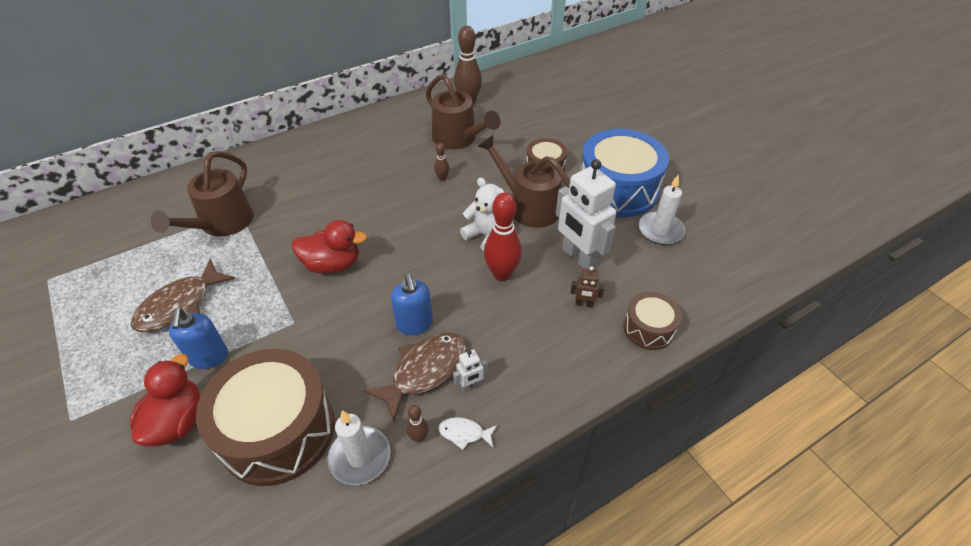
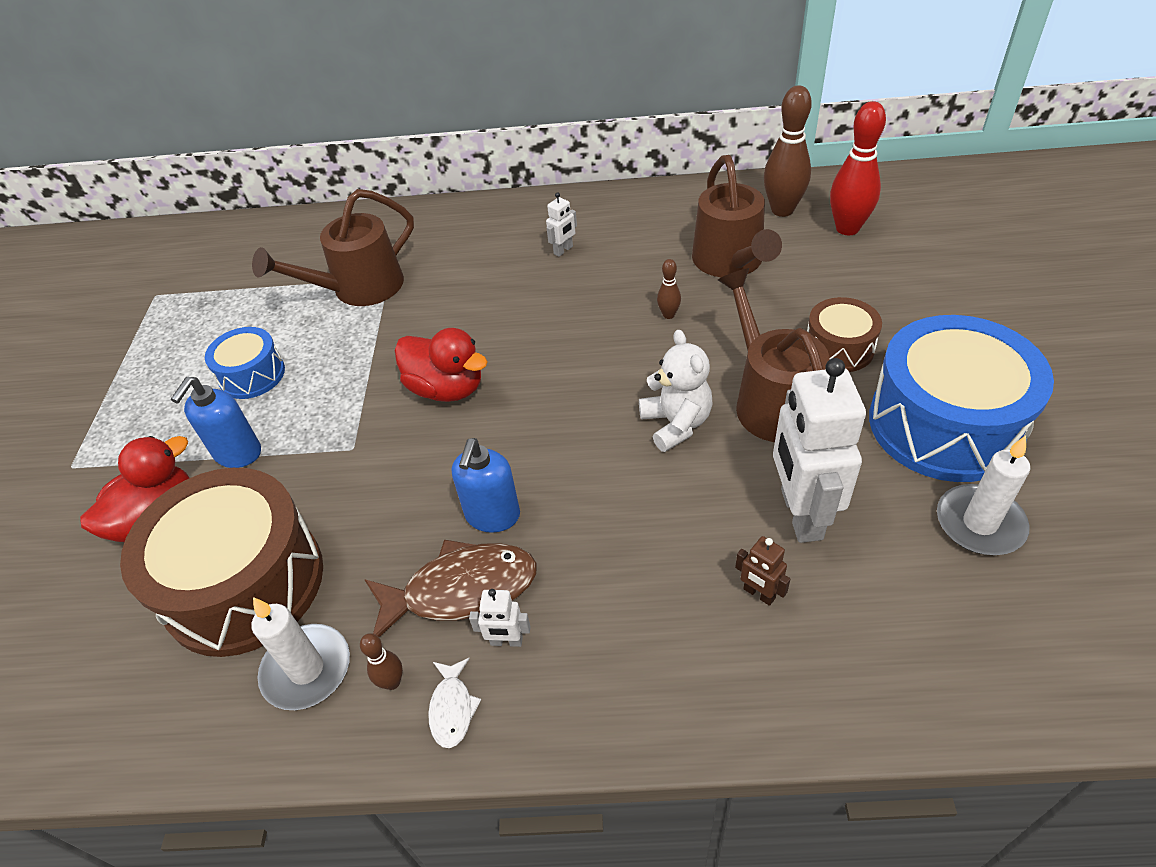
camera: 35 degrees right, 0 degrees up
(180, 305) = (252, 375): brown fish -> blue drum
(351, 159) = (563, 250): none -> white robot
(464, 433) = (452, 708): white fish -> white fish turned 135 degrees counterclockwise
(502, 274) = (661, 492): red bowling pin -> red bowling pin (847, 228)
(648, 328) = (844, 686): brown drum -> none

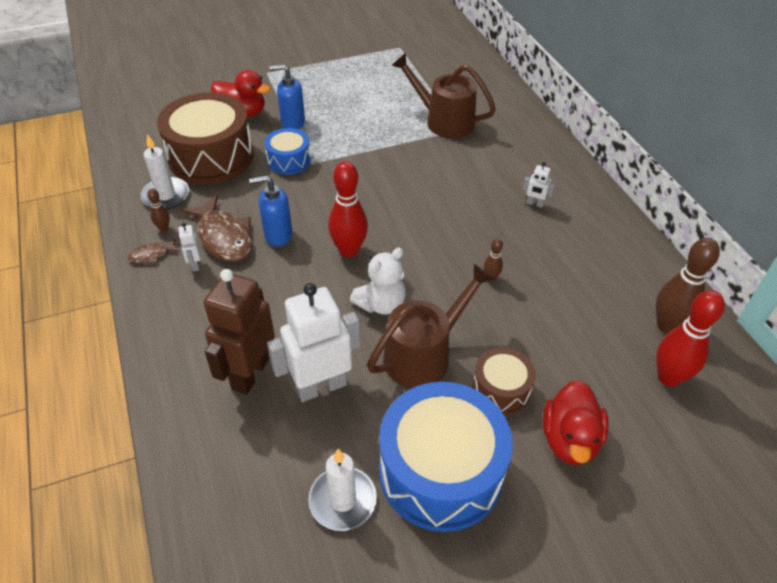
camera: 65 degrees right, 0 degrees up
(252, 375) = (351, 106): blue drum -> blue drum (289, 160)
(446, 388) = (371, 186): red duck -> red duck (569, 439)
(452, 708) = (152, 255): white fish -> brown fish
(563, 437) = (349, 250): none -> red bowling pin
(731, 263) = (573, 303): brown watering can -> none
(759, 594) = (250, 373): brown robot -> brown robot, size x2.34

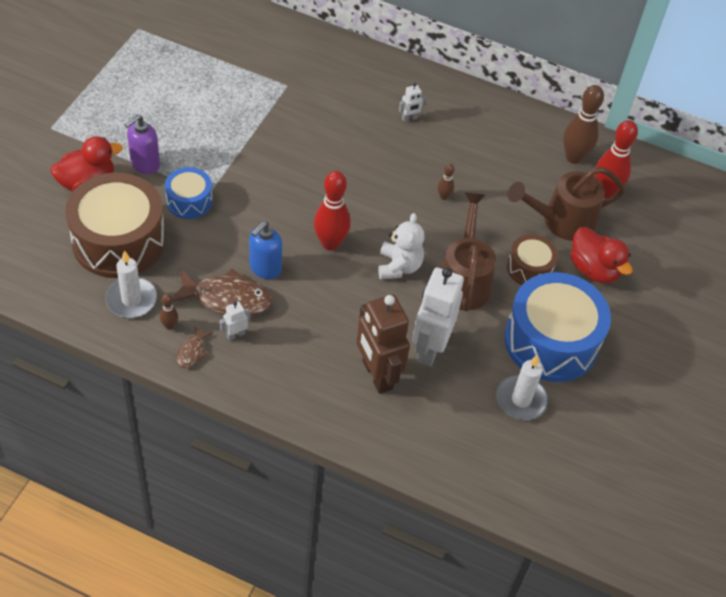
camera: 50 degrees left, 5 degrees up
(195, 264) = (235, 334): white robot -> white robot turned 120 degrees clockwise
(292, 123) = (145, 164): blue soap dispenser -> purple soap dispenser
(443, 121) = (264, 85): brown watering can -> brown watering can (561, 221)

